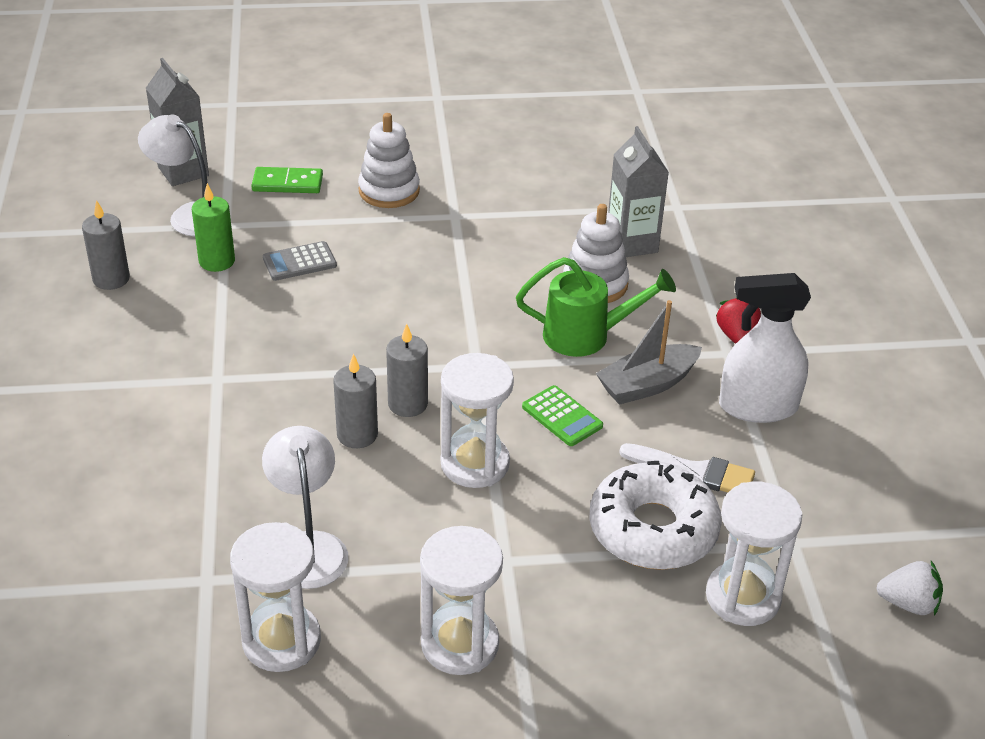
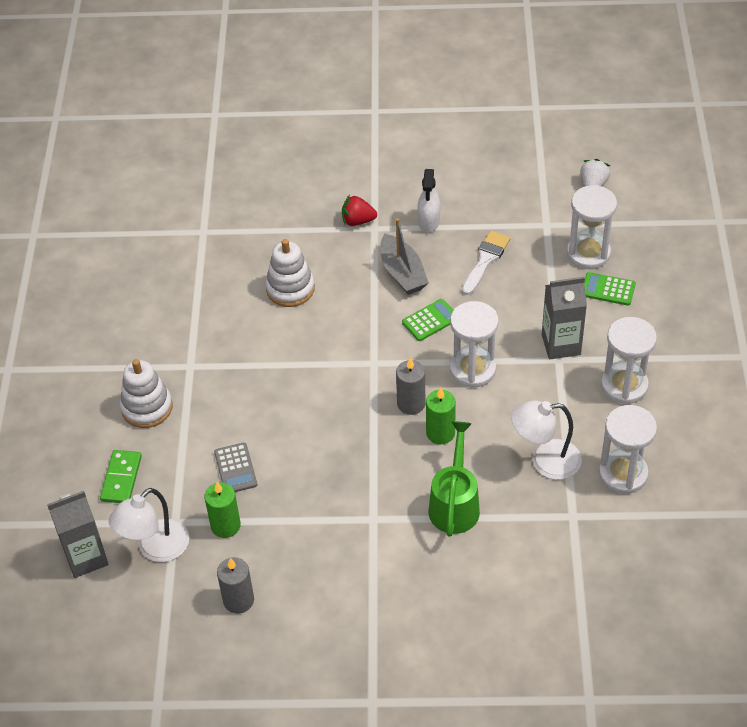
camera: 80 degrees left, 10 degrees up
(357, 435) = (440, 433): grey candle -> green candle
(586, 336) = (348, 299): green watering can -> green watering can (455, 504)
(632, 243) = (245, 263): grey carton -> grey carton (561, 345)
(653, 529) = (534, 286): white donut -> none
(667, 623) = (608, 289): none -> green calculator
(757, 407) = (429, 222): white spray bottle -> white spray bottle, size x0.65

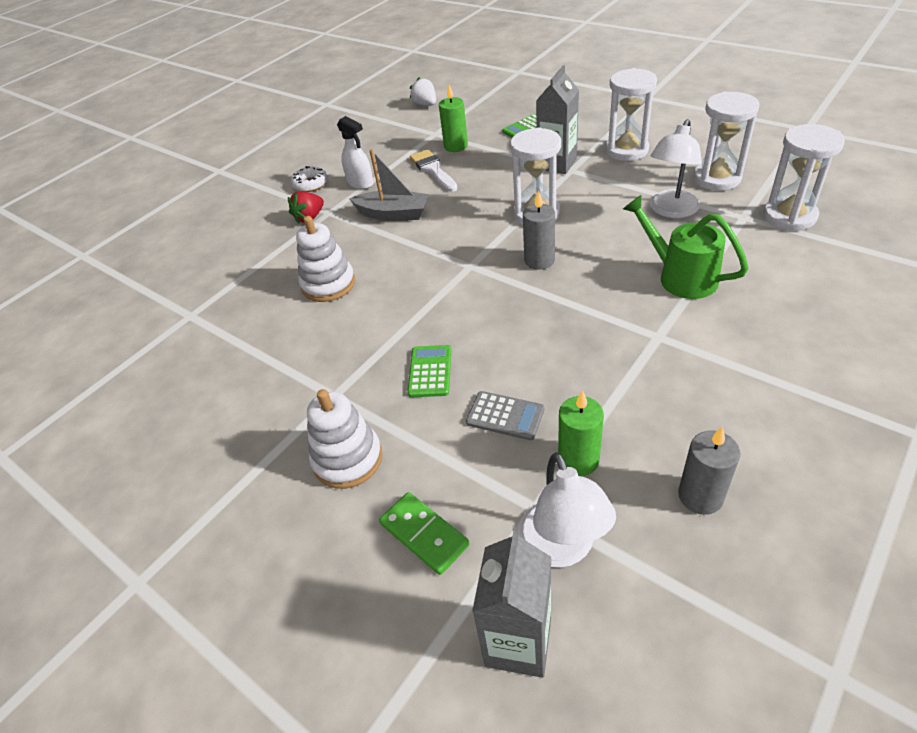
camera: 50 degrees left, 5 degrees down
(402, 189) = (310, 184): none -> white donut
(430, 320) = (460, 217): green calculator -> green calculator (430, 371)
(440, 433) = (589, 255): green candle -> green candle (456, 146)
(588, 253) = (483, 125): white hourglass -> white hourglass (789, 216)

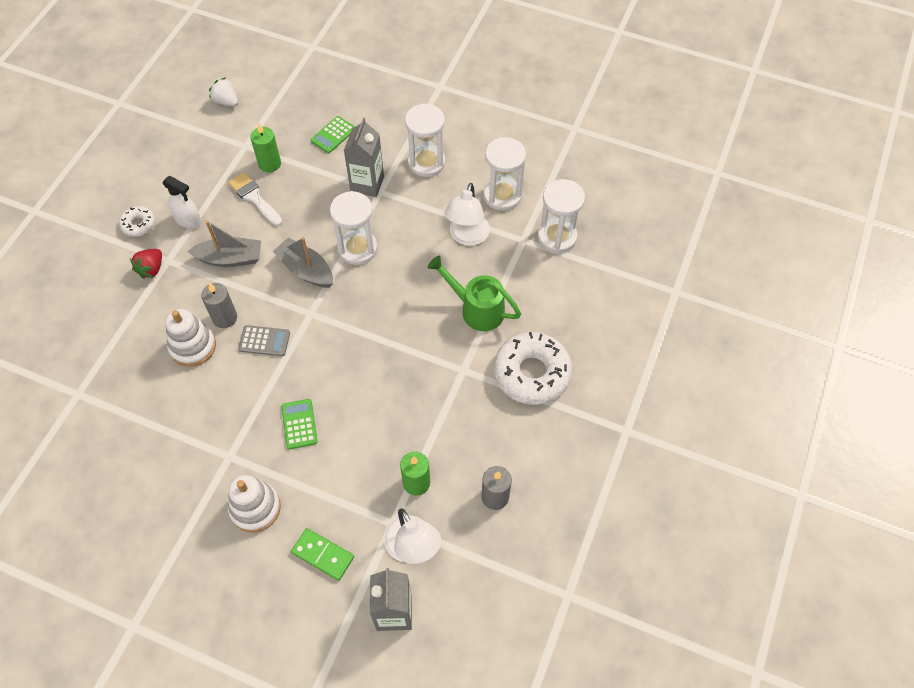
camera: 20 degrees left, 15 degrees up
(473, 228) = (306, 270): none -> grey boat
(505, 416) = (362, 455): grey calculator -> grey calculator (264, 341)
(539, 260) = (367, 302): grey candle -> grey candle (225, 318)
(758, 349) = (532, 373): none -> white donut

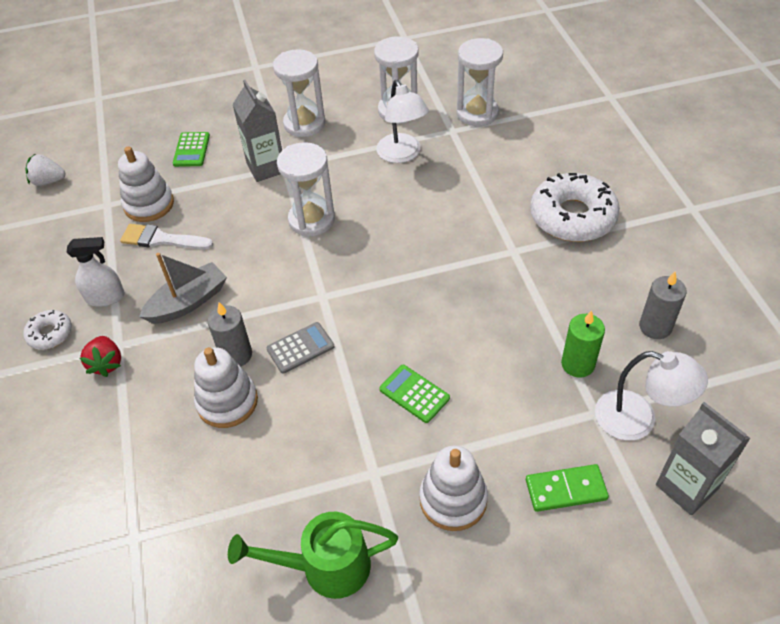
camera: 35 degrees left, 10 degrees down
(270, 164) = (149, 204): green candle -> white stacking toy
(306, 270) = (279, 265): grey boat -> none
(476, 309) = (471, 200): green watering can -> green watering can (325, 567)

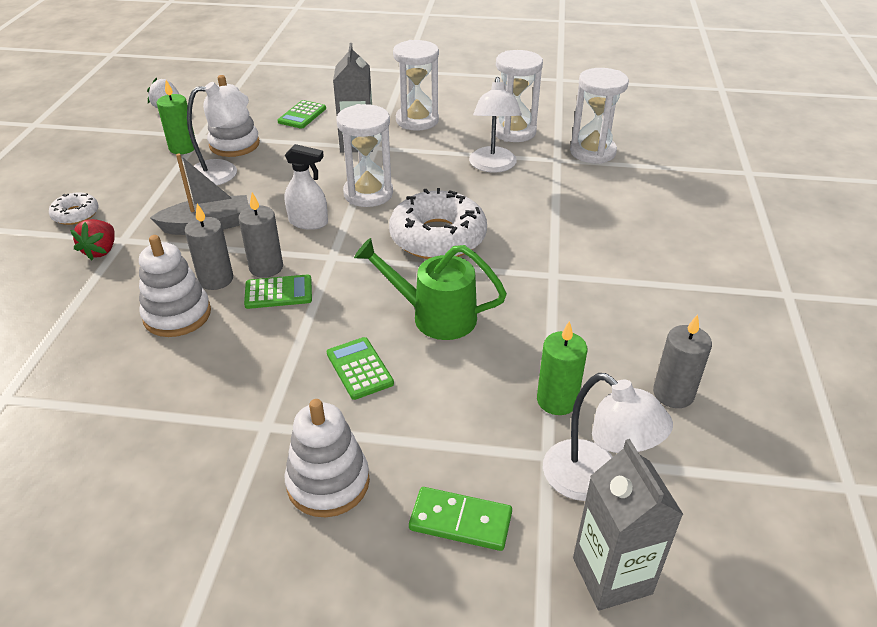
camera: 20 degrees right, 10 degrees down
(100, 224) = (183, 148): none -> green candle
(106, 297) = (142, 201): white spray bottle -> white spray bottle (308, 222)
(161, 239) = (224, 172): white brush -> white lamp
(272, 327) = (266, 267): none -> grey candle
(300, 348) = (278, 292): grey calculator -> green calculator
(325, 567) = (151, 495): green watering can -> green watering can (434, 316)
(572, 217) = (639, 263): white donut -> white donut (438, 237)

